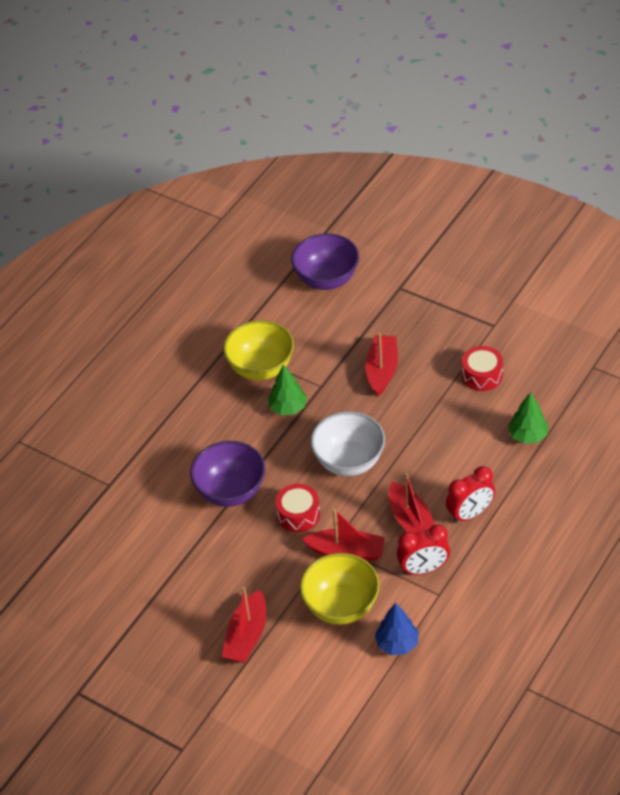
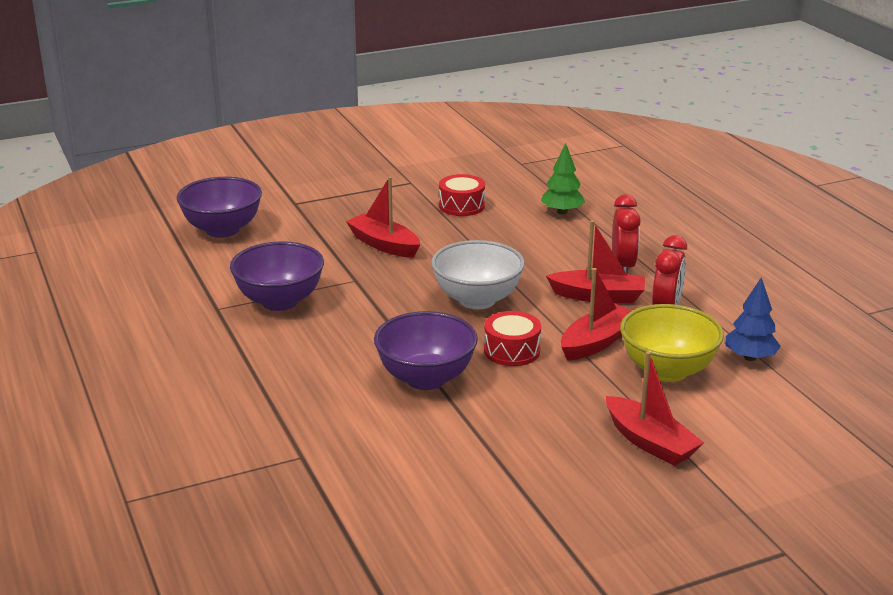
camera: 60 degrees left, 20 degrees down
(261, 368) = (279, 301): yellow bowl -> purple bowl
(288, 408) = (357, 306): green tree -> none

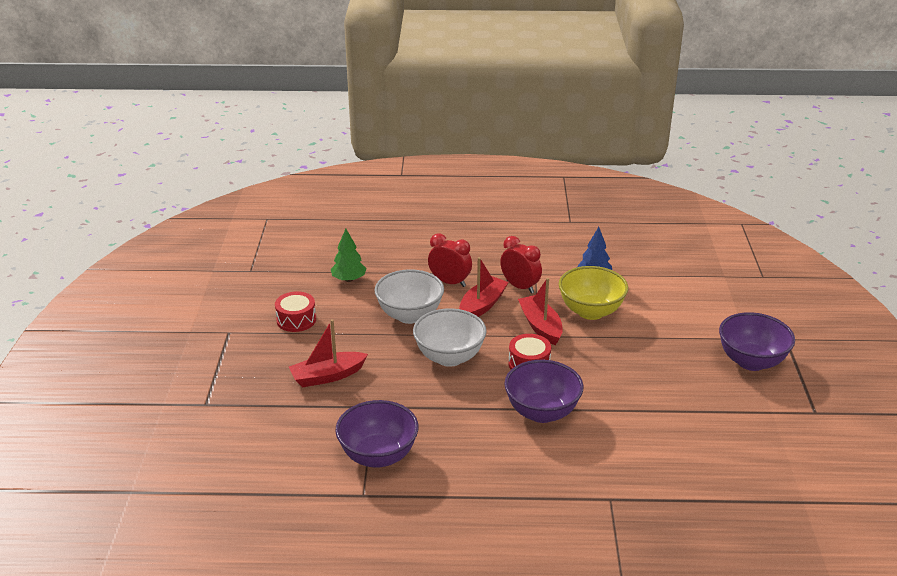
camera: 65 degrees left, 5 degrees up
(222, 230) = (218, 459): purple bowl -> purple bowl (751, 361)
(532, 260) = (410, 315): none -> white bowl
(650, 442) = (665, 345): red boat -> none

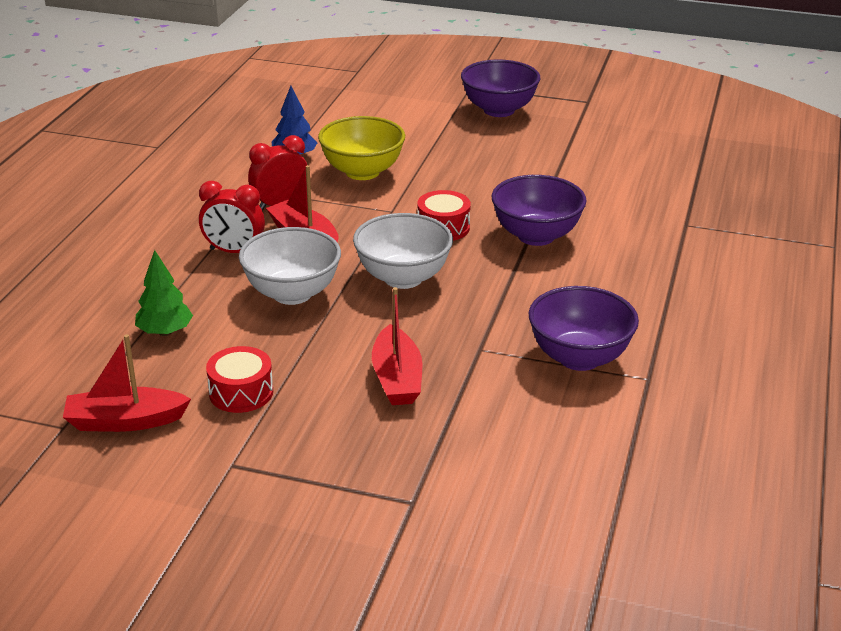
camera: 75 degrees left, 0 degrees up
(450, 282) = (234, 251): red clock -> red clock turned 120 degrees counterclockwise
(540, 326) = (373, 207): red boat -> red boat (125, 421)

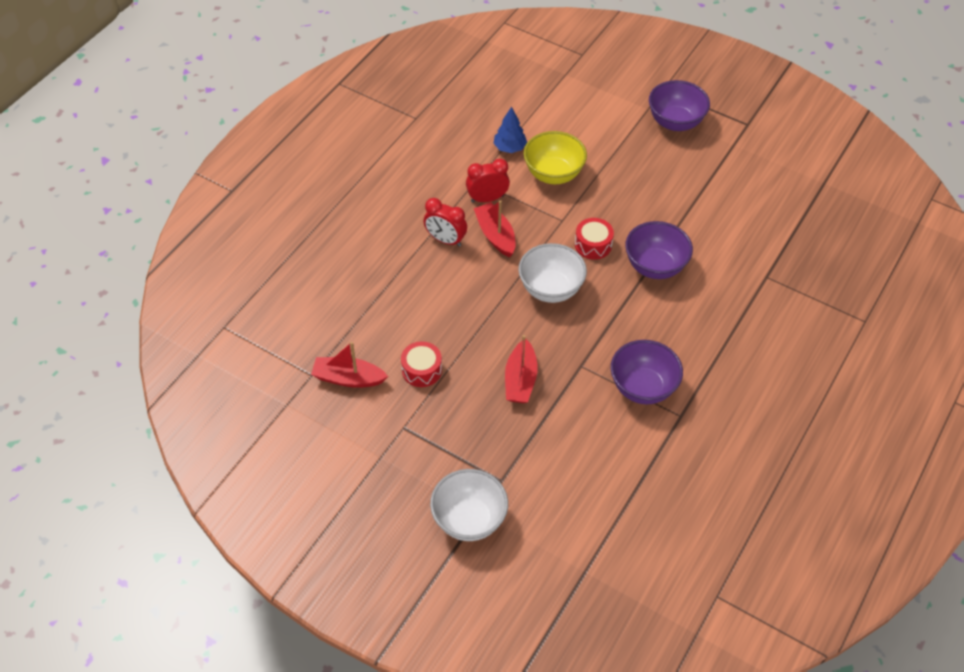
camera: 15 degrees right, 20 degrees up
(165, 332) = (386, 307): green tree -> none
(292, 293) = (474, 288): white bowl -> white bowl (469, 520)

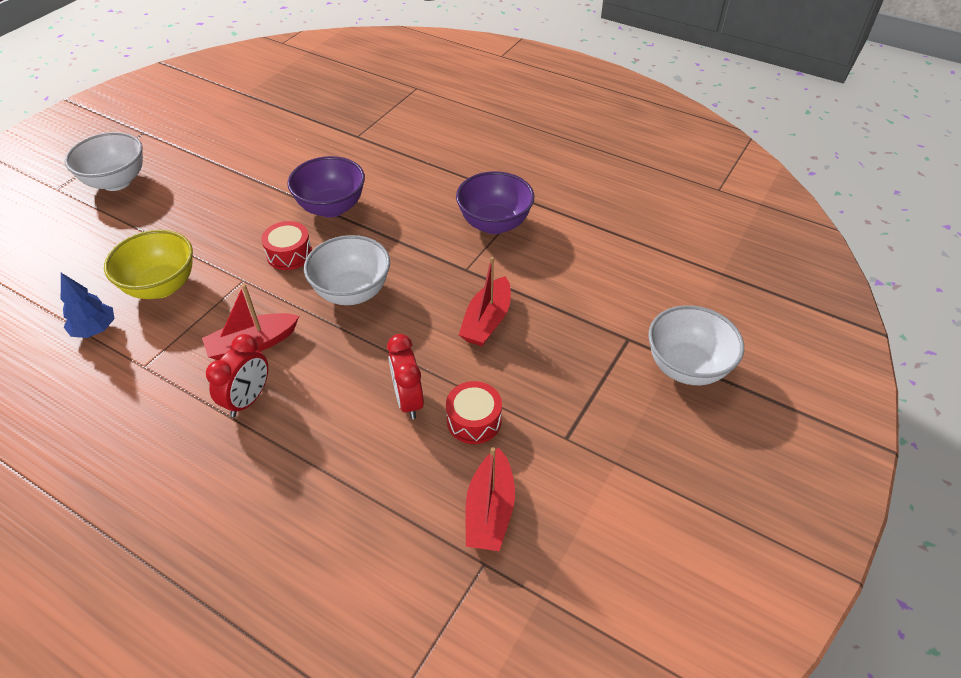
camera: 90 degrees left, 5 degrees down
(487, 199) = (183, 353): red clock -> red clock (408, 400)
(520, 380) = (487, 321): red boat -> red boat turned 105 degrees clockwise
(675, 122) = (116, 182): purple bowl -> white bowl

